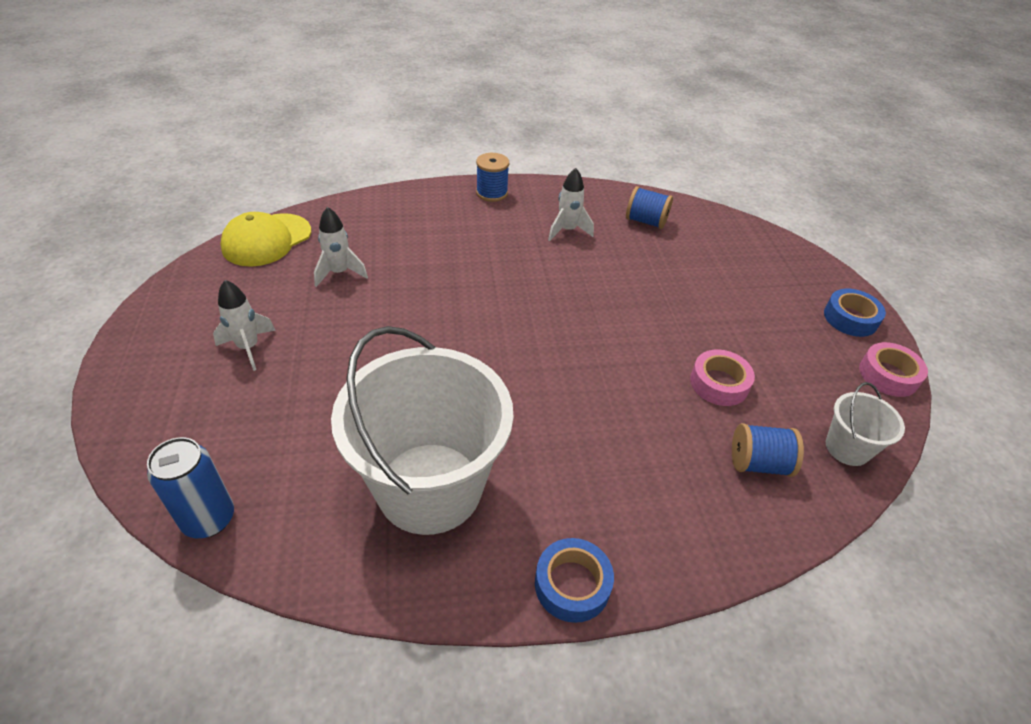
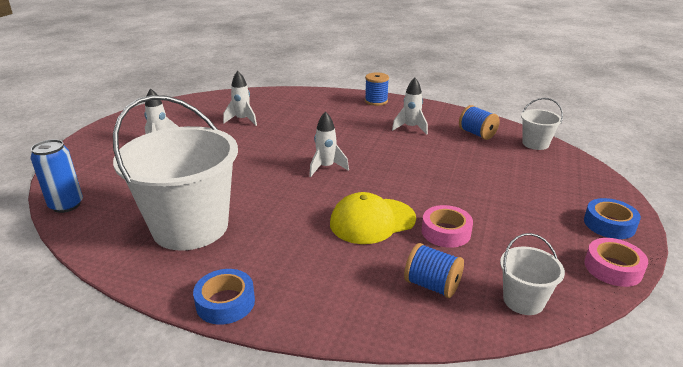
camera: 30 degrees right, 15 degrees down
(267, 240) = (218, 99): yellow cap -> yellow cap (372, 221)
(519, 327) = (326, 167): none -> white rocket
(713, 221) = (535, 144): none -> white bucket

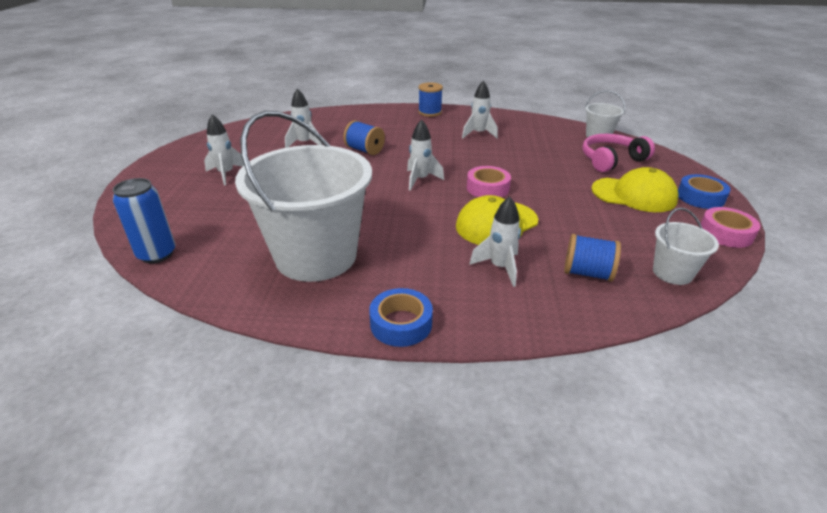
camera: 15 degrees left, 5 degrees up
(348, 265) = (500, 267): none -> white rocket
(446, 232) = (569, 224): pink tape -> pink tape (487, 188)
(477, 134) = (542, 133): blue spool -> blue spool (364, 150)
(533, 171) = (611, 160): none -> pink headphones
(534, 211) = (634, 195): none -> yellow cap

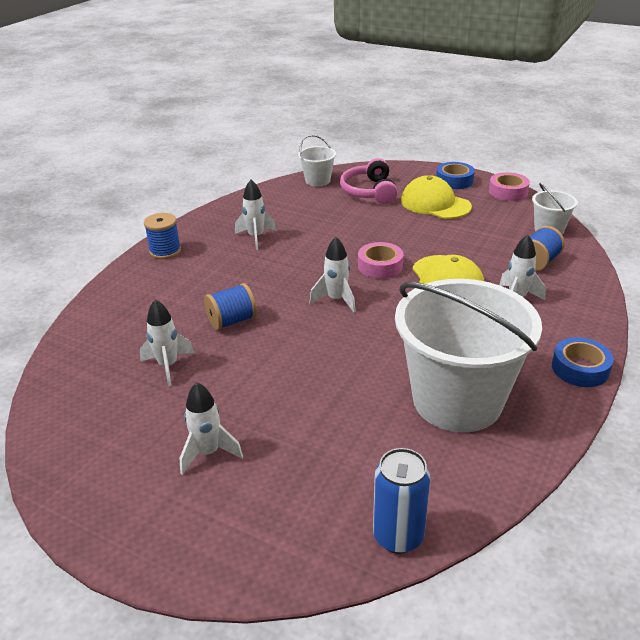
camera: 65 degrees left, 0 degrees up
(634, 195) = (435, 204): yellow cap -> yellow cap turned 90 degrees counterclockwise

